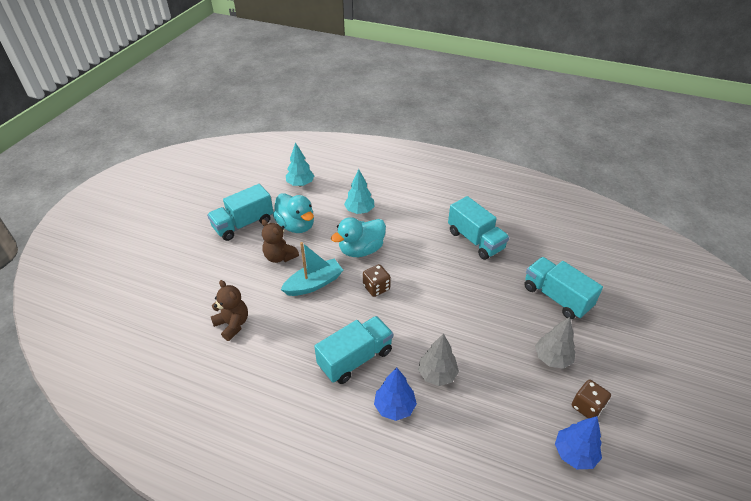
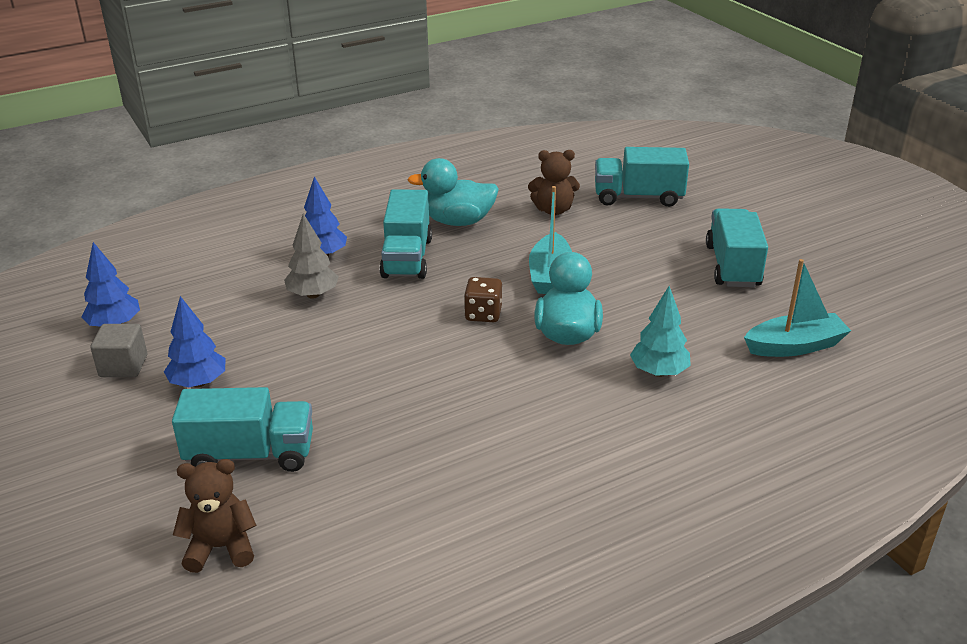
camera: 130 degrees right, 10 degrees down
(280, 257) = (630, 270): brown teddy bear -> brown teddy bear (221, 547)
(296, 226) = (683, 303): turquoise duck -> turquoise duck (458, 221)
(300, 184) = (794, 346): turquoise tree -> turquoise boat
(475, 240) = (451, 451): turquoise truck -> turquoise truck (638, 197)
(552, 358) = (198, 383): grey tree -> blue tree
(587, 406) = (123, 366): brown dice -> grey cube

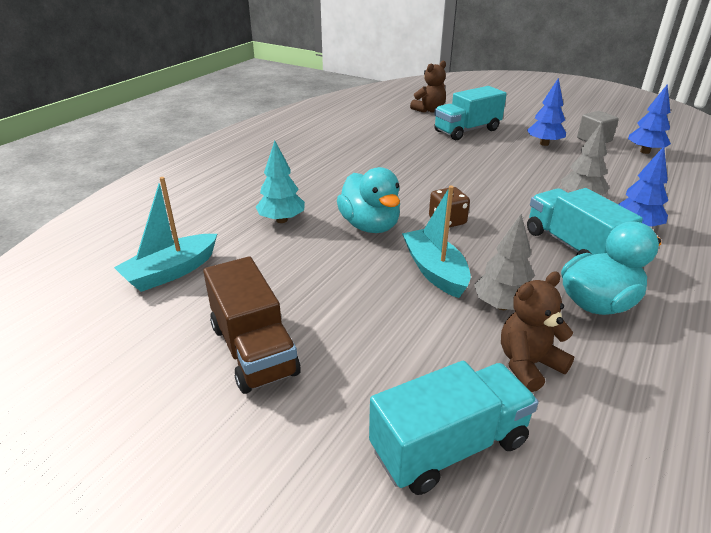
camera: 150 degrees right, 0 degrees up
(527, 239) = (502, 305): none -> grey tree
(732, 266) = (253, 349): turquoise truck -> brown truck

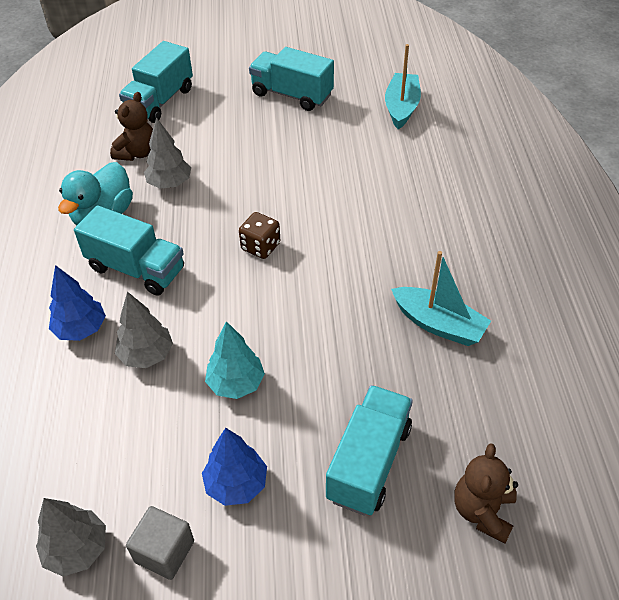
camera: 145 degrees right, 15 degrees up
(253, 349) = (292, 95): brown truck -> turquoise truck
(282, 220) = (393, 179): turquoise tree -> turquoise tree (236, 383)
(370, 226) = (319, 208): turquoise duck -> none
(435, 271) = (233, 189): turquoise boat -> turquoise boat (438, 324)
(645, 151) = (77, 549): blue tree -> grey tree

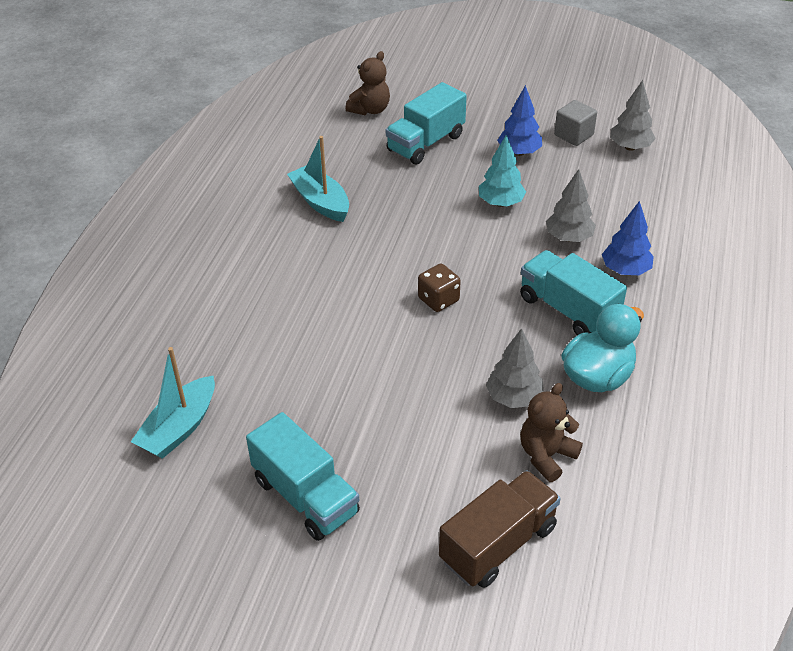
camera: 160 degrees left, 5 degrees down
(160, 101) = (498, 544): turquoise truck -> brown truck

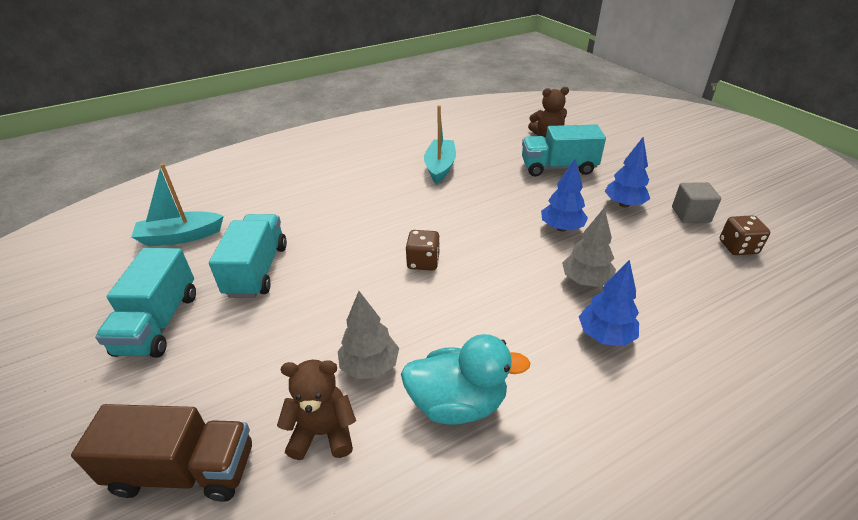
camera: 45 degrees right, 5 degrees down
(500, 203) = (561, 228): turquoise tree -> blue tree
(568, 310) = (508, 332): turquoise truck -> turquoise truck (257, 270)
(630, 147) = (738, 247): grey tree -> brown dice

